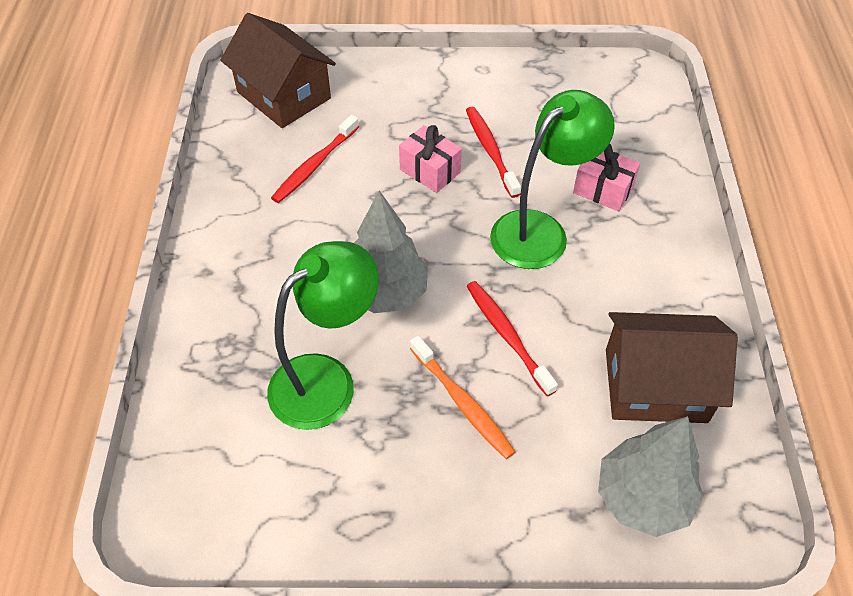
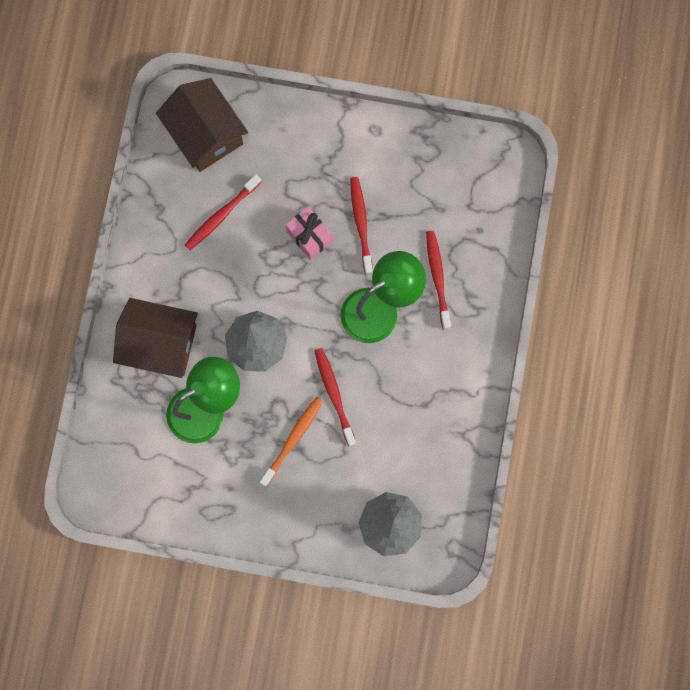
camera: 10 degrees right, 25 degrees up
(462, 402) = (292, 440): orange toothbrush -> orange toothbrush turned 120 degrees counterclockwise
(603, 190) = (437, 278): pink gift -> red toothbrush
(655, 385) = (423, 450): brown house -> brown house (160, 343)

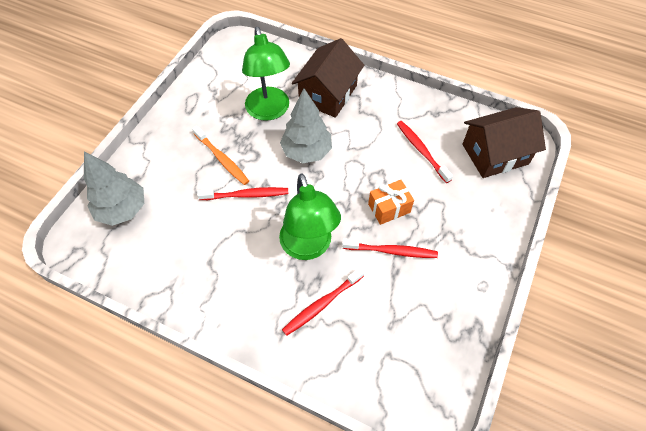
camera: 105 degrees right, 20 degrees down
(309, 236) = (389, 208): pink gift -> orange gift
(437, 278) = (322, 304): red toothbrush -> red toothbrush turned 135 degrees clockwise

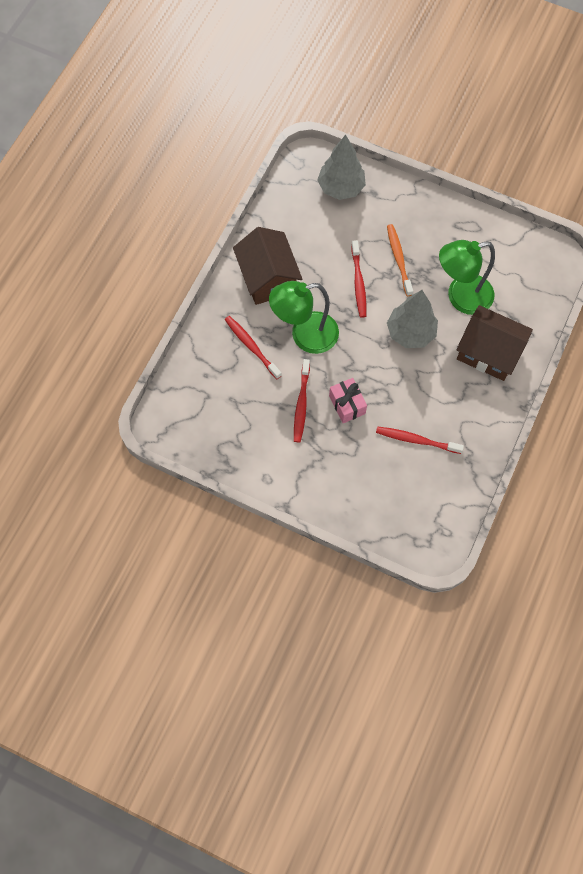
camera: 90 degrees right, 10 degrees up
(222, 159) = (399, 259): orange toothbrush -> orange toothbrush turned 120 degrees clockwise
(389, 208) = (347, 405): orange gift -> pink gift
(421, 151) = (416, 440): red toothbrush -> red toothbrush turned 135 degrees counterclockwise
(495, 154) = (416, 513): brown house -> brown house (268, 278)

